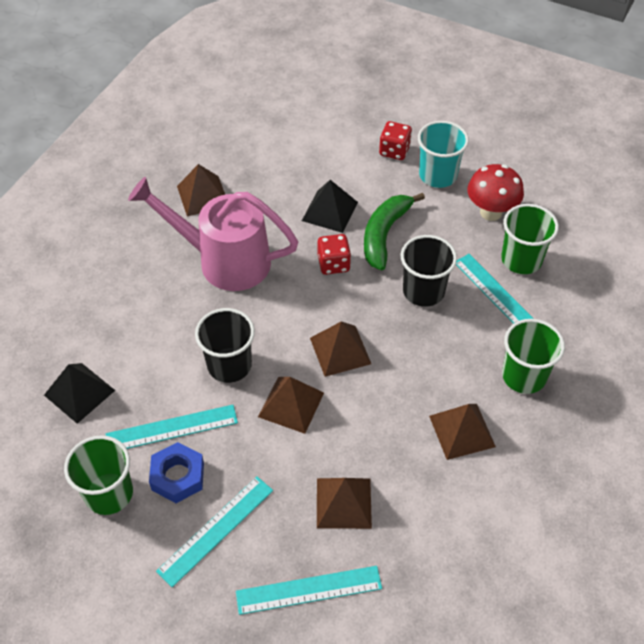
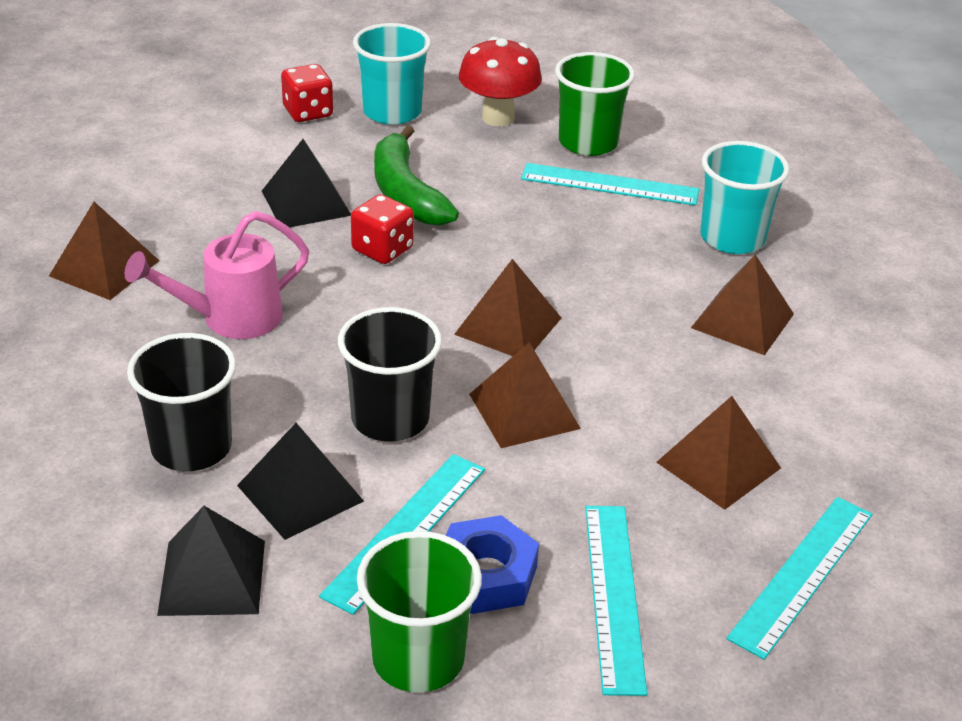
camera: 45 degrees left, 15 degrees down
(153, 377) = (300, 493): none -> black pyramid
(224, 260) = (230, 318): pink watering can -> pink watering can, size x0.63
(423, 291) = (524, 221): black cup -> black cup (191, 447)
(524, 376) = (732, 238): green cup -> turquoise cup

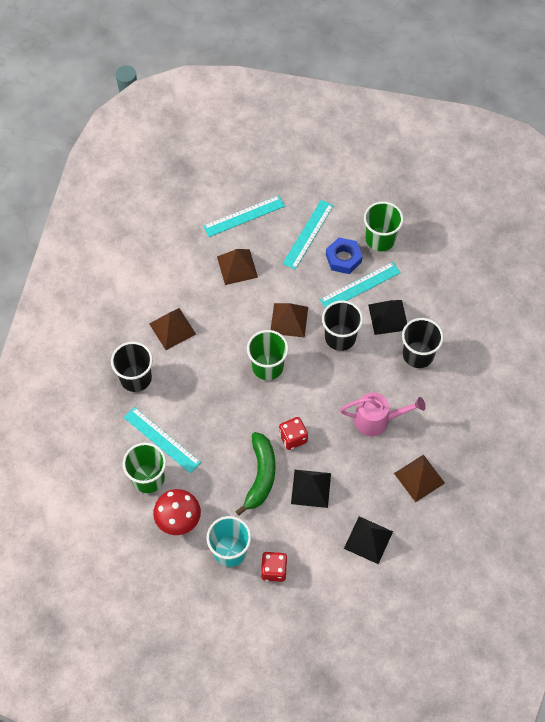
camera: 150 degrees left, 25 degrees up
(212, 577) = (431, 295): black pyramid -> black pyramid (368, 539)
(508, 326) = (267, 366): brown pyramid -> green cup
(732, 238) = (136, 378): turquoise cup -> black cup

